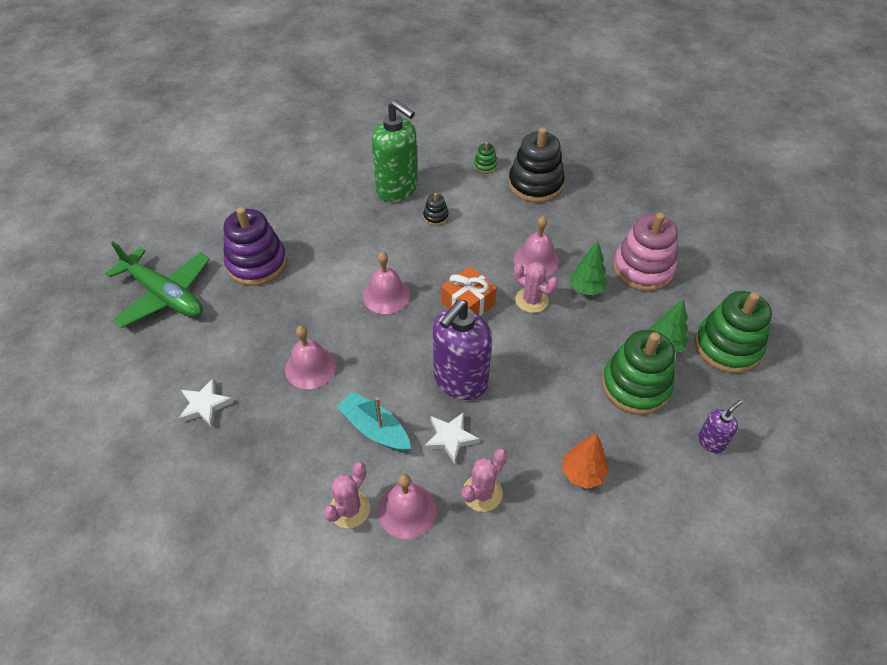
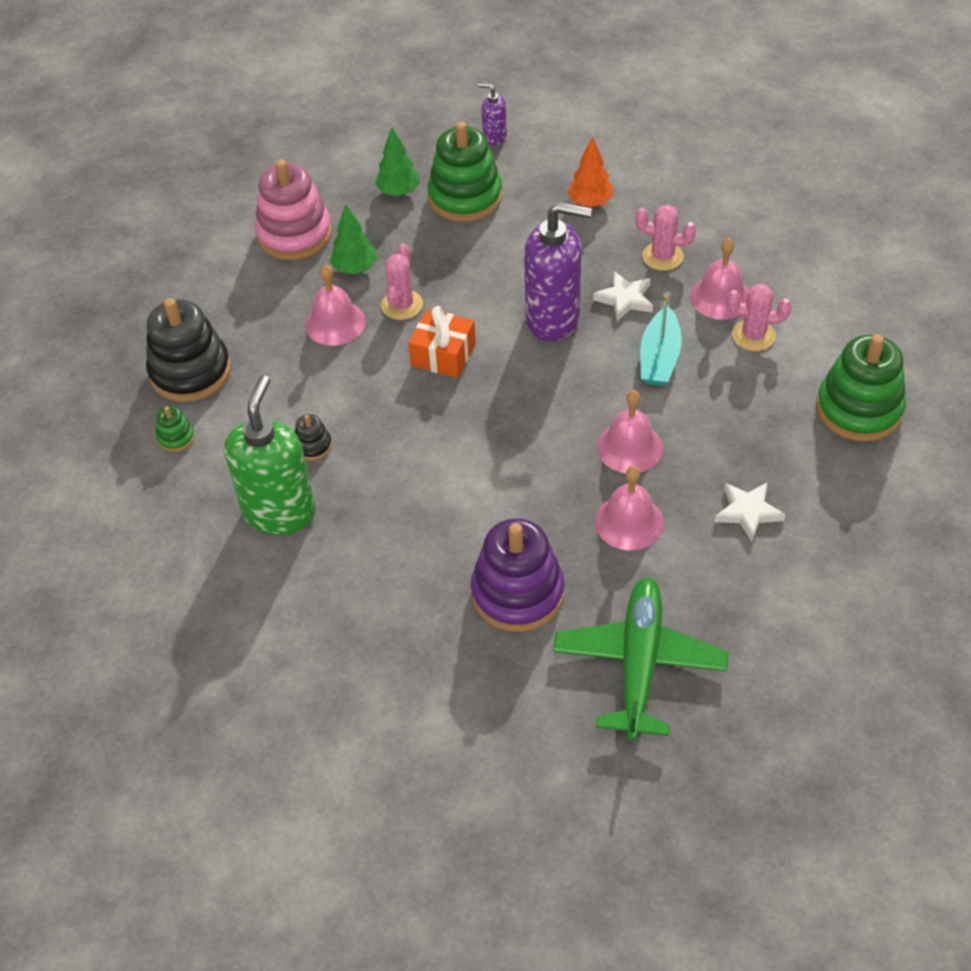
camera: 115 degrees left, 0 degrees up
(386, 295) = (480, 432): pink bell -> pink bell (629, 522)
(727, 347) = (371, 151): green stacking toy -> green stacking toy (858, 409)

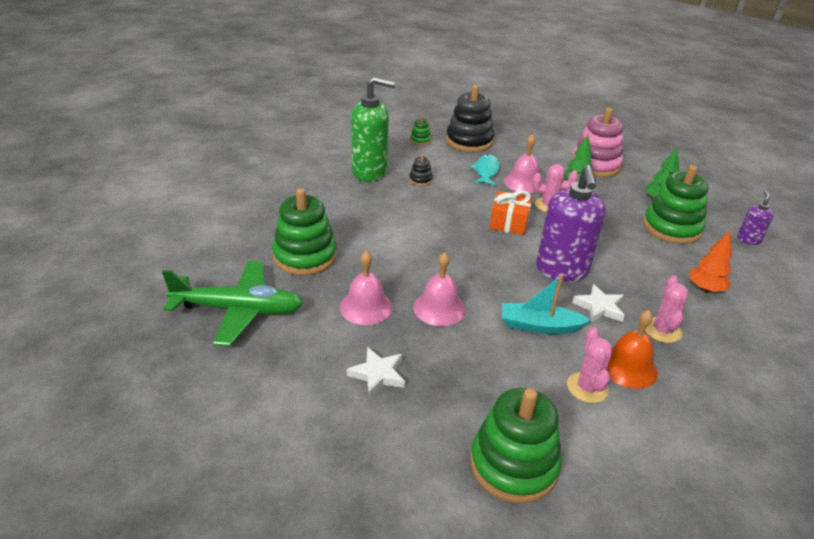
camera: 80 degrees right, 15 degrees down
(295, 362) = (486, 171): none -> turquoise fish
(517, 593) = (305, 256): purple stacking toy -> green stacking toy
(720, 297) = (628, 366): pink bell -> orange bell

